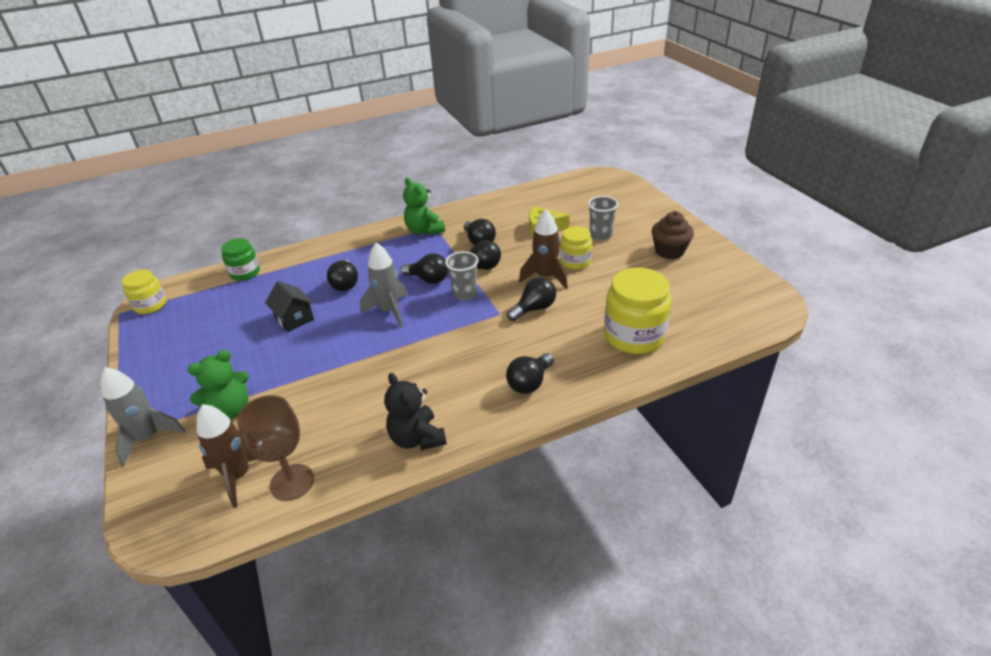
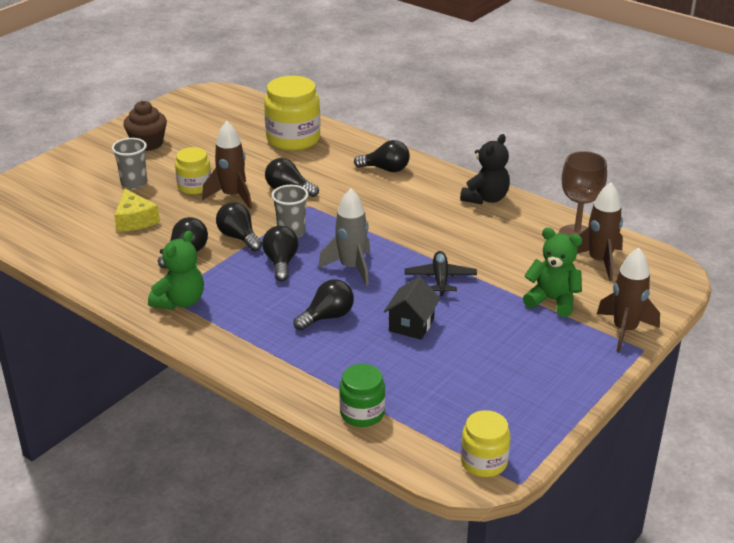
camera: 120 degrees left, 5 degrees down
(148, 438) = (624, 330): grey rocket -> brown rocket
(328, 353) = (440, 279): none -> black plane

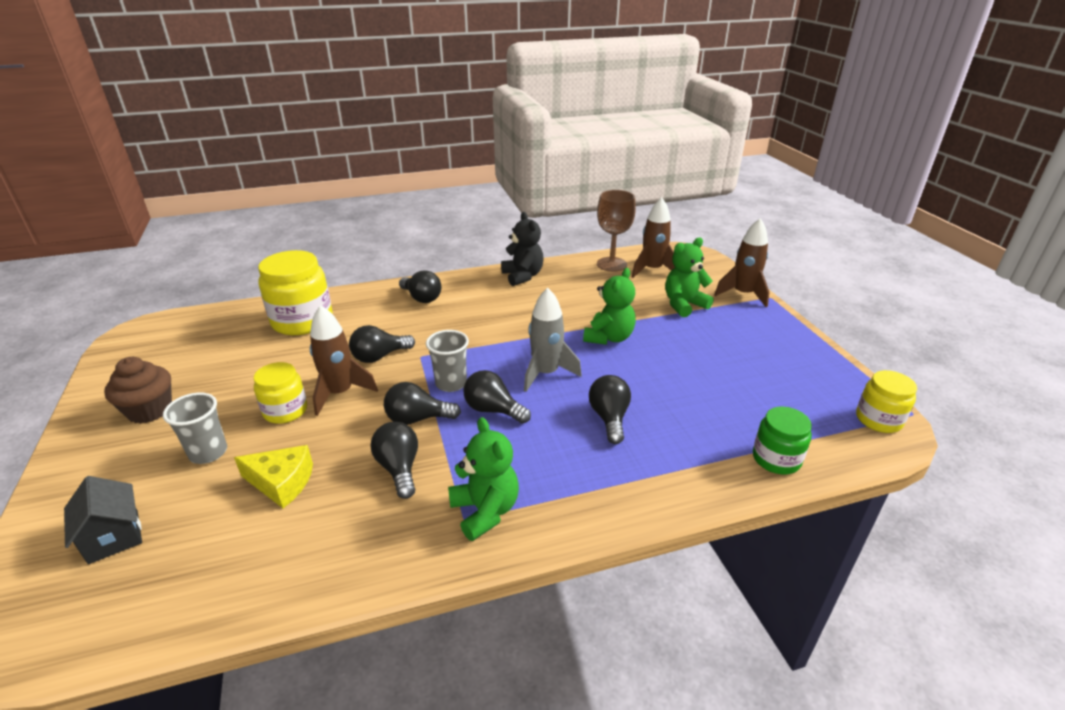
camera: 55 degrees left, 0 degrees up
(386, 169) = (421, 298): black light bulb -> black light bulb turned 90 degrees clockwise
(411, 325) = (661, 377): black house -> black house (114, 536)
(440, 279) = (609, 337): black plane -> green teddy bear

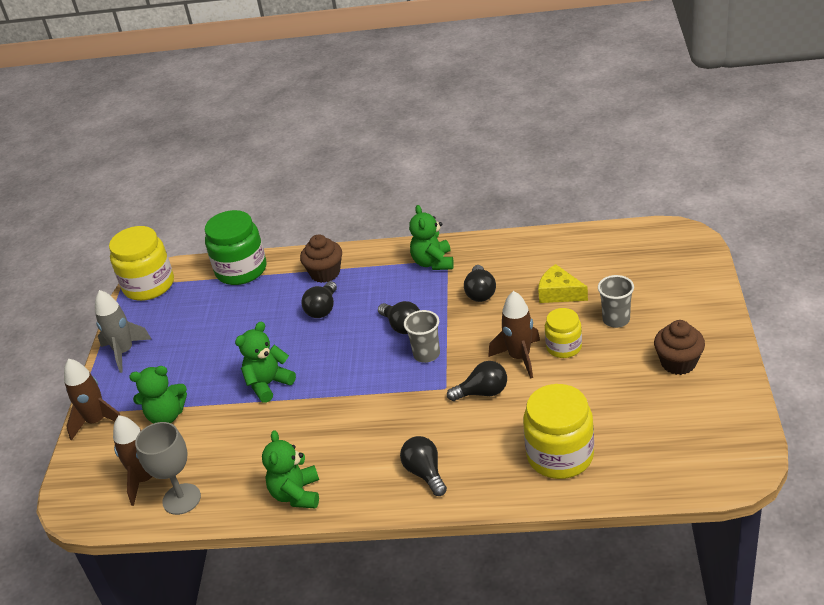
camera: 155 degrees left, 5 degrees up
(114, 536) = (658, 274): black house -> none
(417, 419) = (460, 326): black light bulb -> none
(522, 276) = (296, 494): black teddy bear -> green teddy bear
(546, 373) = (345, 353): grey rocket -> grey rocket (124, 352)
(611, 264) = (181, 499): brown goblet -> grey goblet
(645, 470) = (325, 273): none -> brown cupcake
(776, 459) = (241, 270): green jar -> green jar, size x1.70
(878, 419) = (149, 285): yellow jar -> yellow jar, size x1.70

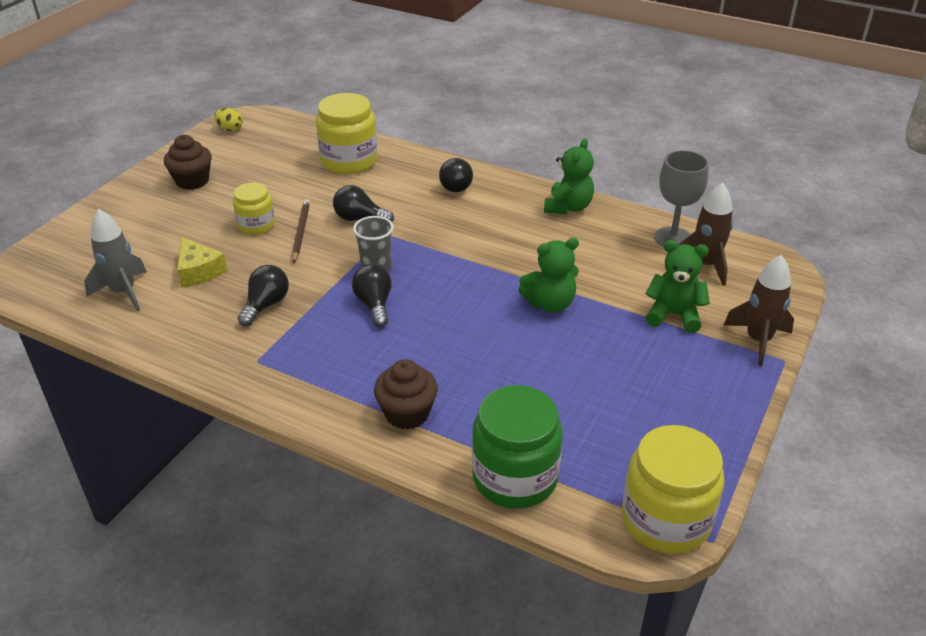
camera: 160 degrees left, 0 degrees up
(124, 352) = (717, 416): grey rocket -> grey rocket (123, 292)
(322, 309) = (443, 363): black light bulb -> none
(433, 262) = (274, 365): green teddy bear -> none
(519, 357) = (301, 232): brown rocket -> brown pencil
(616, 320) = (188, 228): grey cup -> none
(735, 441) = (230, 129): none -> yellow egg

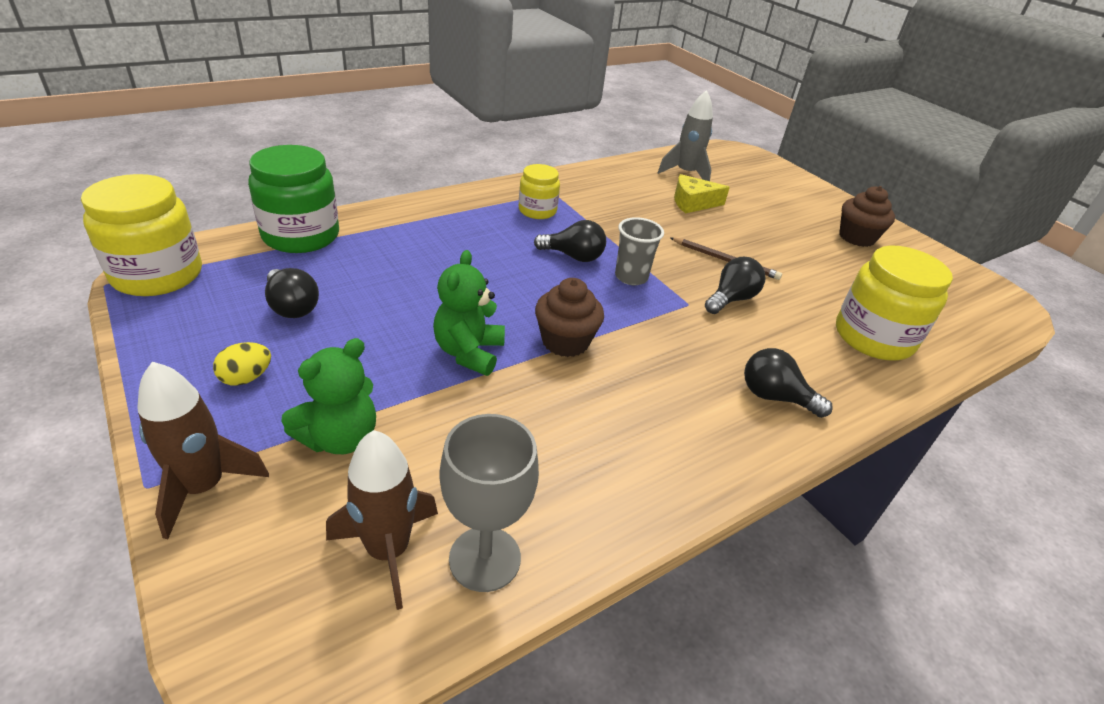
camera: 115 degrees right, 0 degrees up
(230, 129) = (977, 286): yellow egg -> yellow egg (246, 378)
(256, 225) = (752, 244): yellow jar -> yellow jar (537, 211)
(266, 305) = (620, 214): black light bulb -> black light bulb (292, 307)
(407, 413) = (424, 222): brown cupcake -> brown cupcake (565, 341)
(568, 207) = (655, 480): green teddy bear -> none

